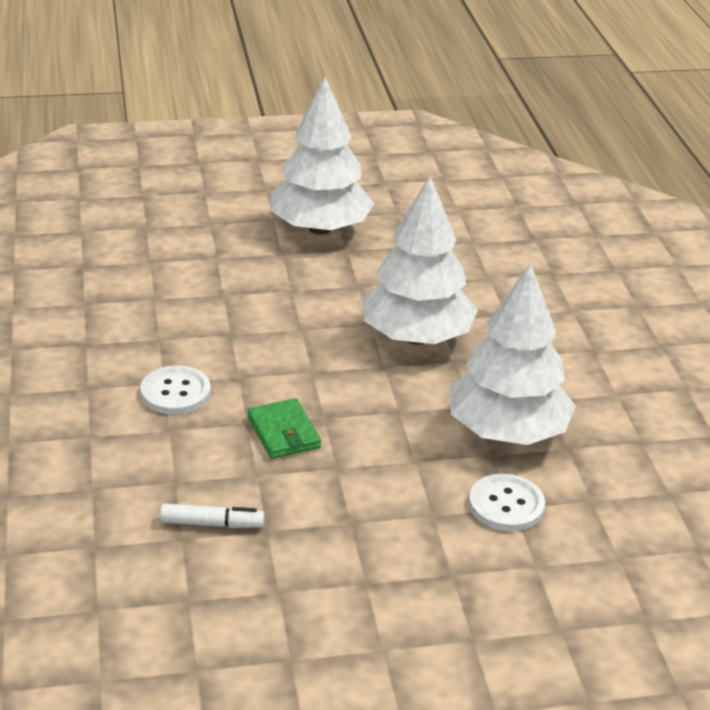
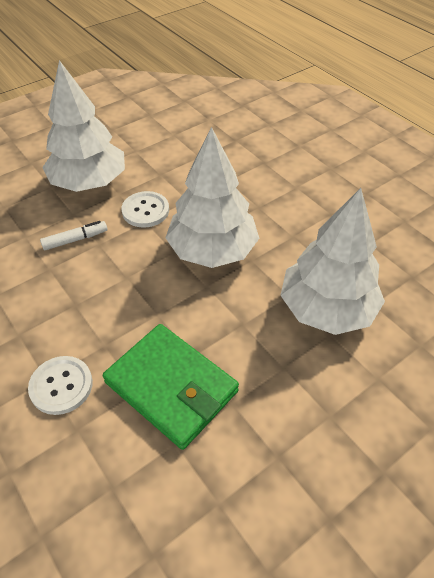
camera: 25 degrees left, 15 degrees up
(212, 523) = (170, 522): white marker -> white marker (75, 239)
(284, 432) = (171, 386): green wallet -> green wallet, size x1.79
(506, 505) = (372, 379): white button -> white button (145, 211)

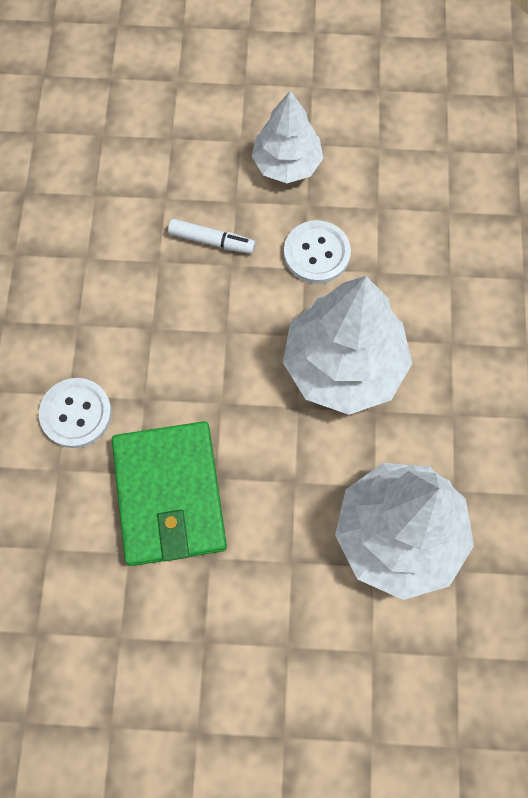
camera: 40 degrees right, 20 degrees up
(89, 182) = (287, 163): white tree -> white tree, size x0.62

